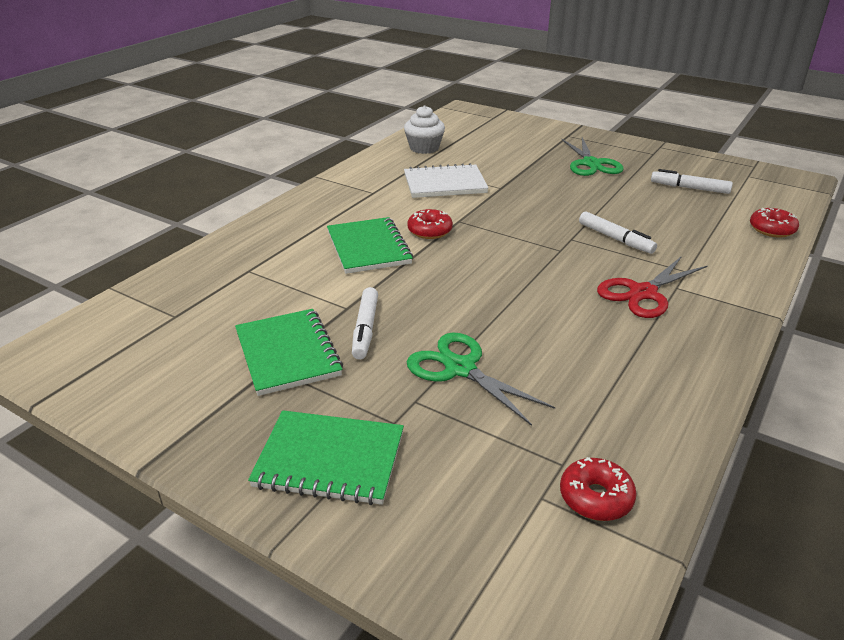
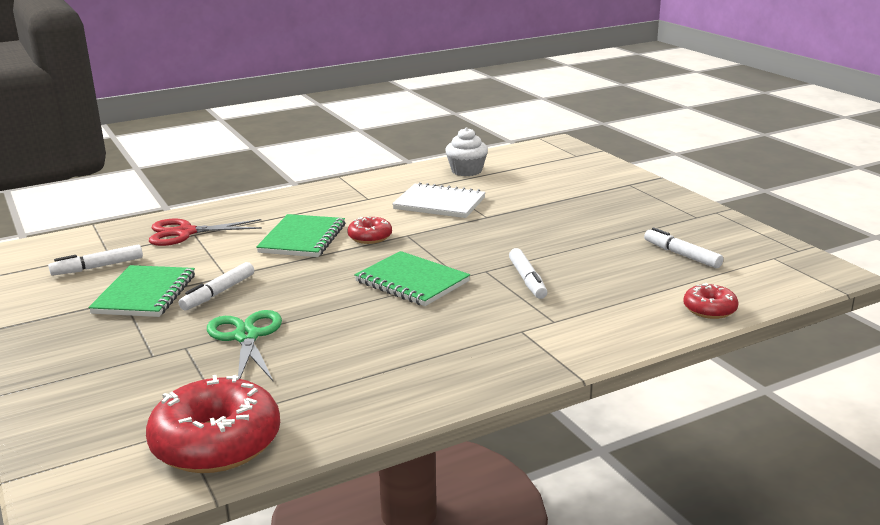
camera: 30 degrees right, 10 degrees down
(187, 337) = (98, 267): none -> white marker
(329, 460) = (82, 363): green notebook -> green notebook (411, 282)
(591, 164) = (611, 213): green scissors -> none
(595, 497) = (216, 443): red donut -> red donut, size x1.97
(643, 293) = (481, 327): red scissors -> red scissors (185, 233)

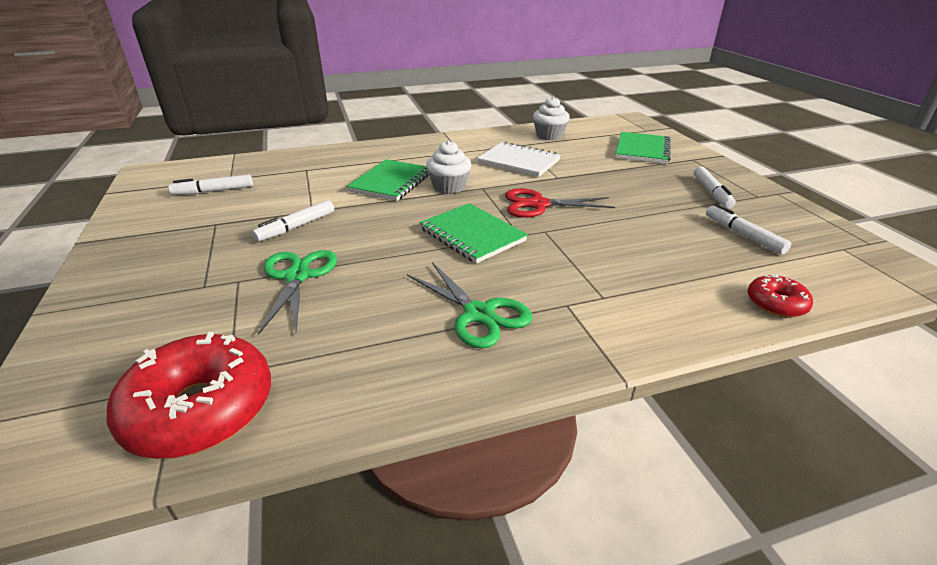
camera: 10 degrees right, 10 degrees up
(145, 294) = (235, 221): green notebook -> green notebook (642, 150)
(185, 233) = (299, 168): red scissors -> red scissors (538, 205)
(370, 237) = (449, 187): red donut -> white cupcake
(441, 347) = (479, 314): none -> green scissors
(527, 280) = (583, 246): white marker -> white marker (711, 193)

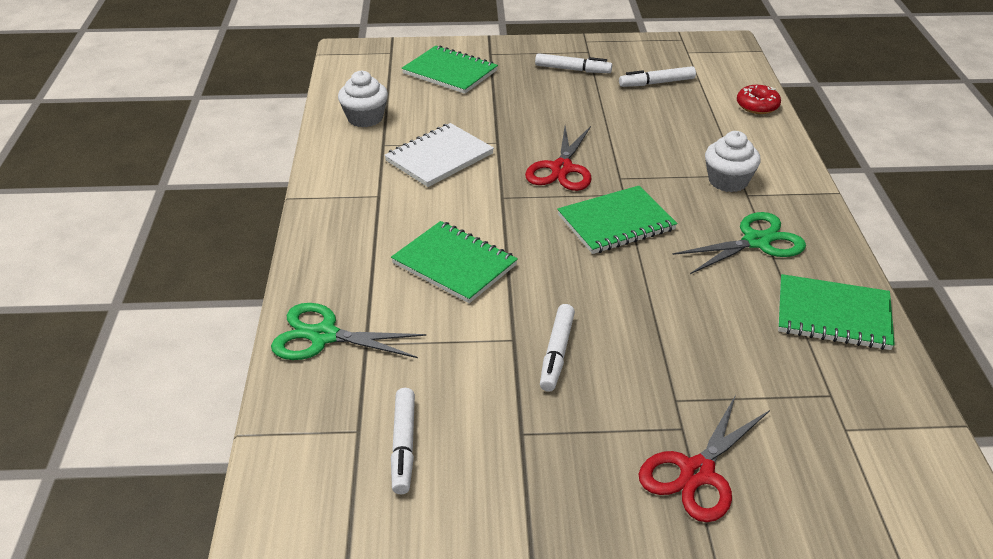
camera: 75 degrees left, 5 degrees up
(151, 296) = (697, 472): none -> red scissors
(201, 409) = (877, 409): red donut -> none
(296, 227) = (556, 353): white marker -> white marker turned 45 degrees clockwise
(297, 276) = (676, 352): green scissors -> green scissors (324, 336)
(360, 374) = (833, 315): none -> green notebook
(449, 187) = (489, 220): white cupcake -> white cupcake (728, 181)

